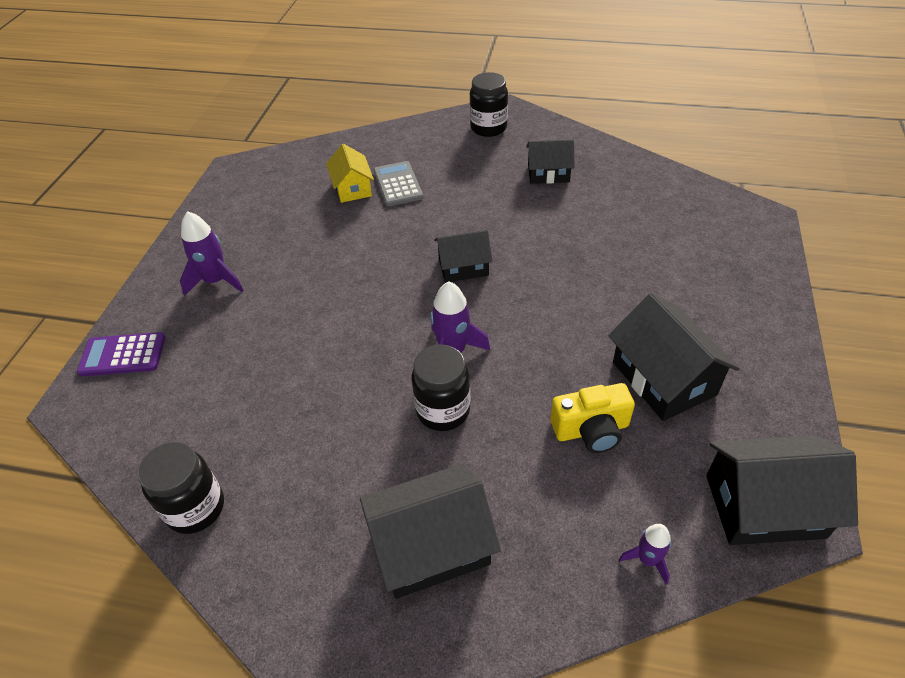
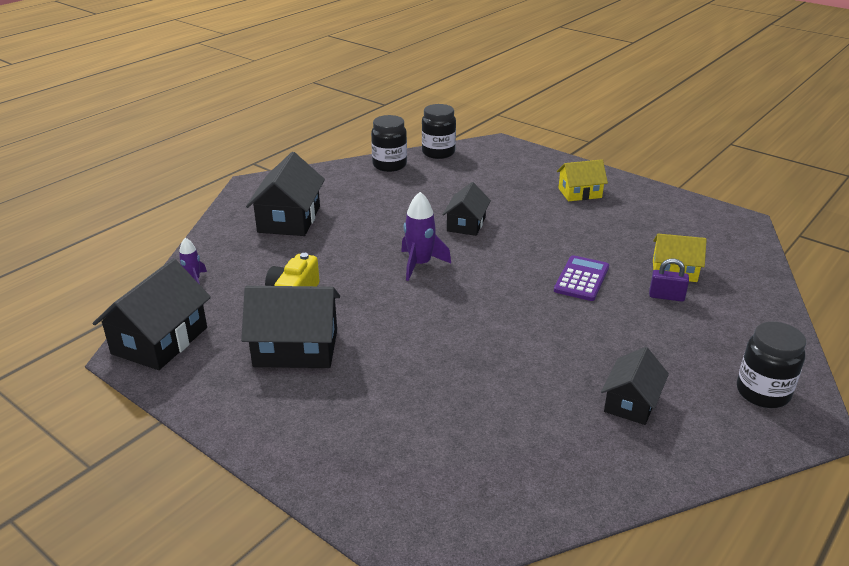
camera: 115 degrees right, 15 degrees down
(123, 355) = (528, 158): purple calculator -> purple calculator (581, 279)
(216, 281) = (580, 193): purple rocket -> yellow house
(398, 184) = (666, 296): grey calculator -> purple padlock
(443, 410) = (373, 247): black jar -> black jar (438, 153)
(463, 267) = (511, 296): black house -> black house (466, 224)

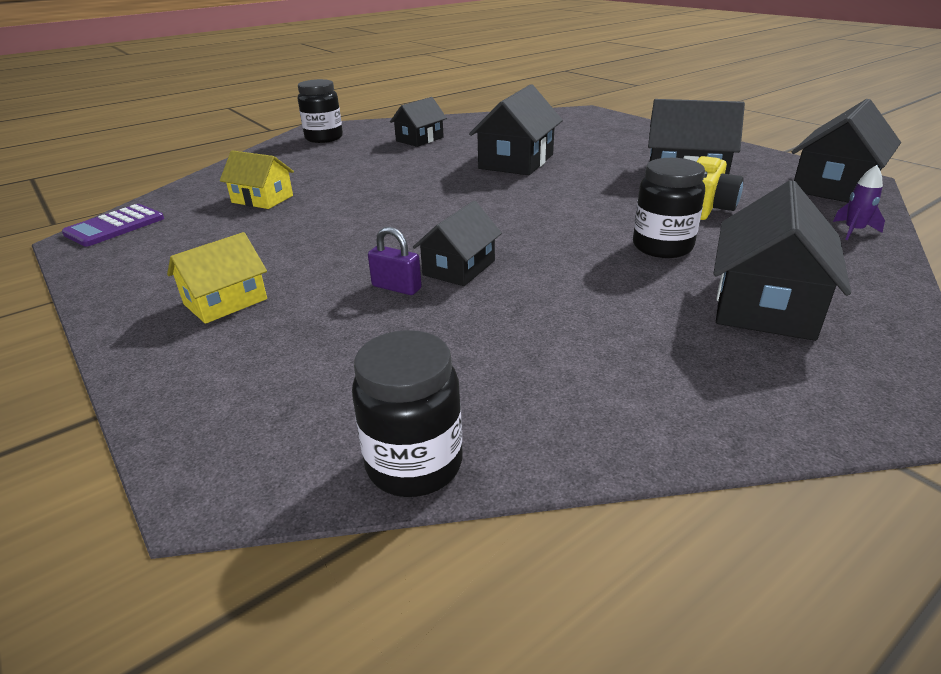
camera: 165 degrees left, 0 degrees up
(389, 165) = (563, 429): black jar -> black jar (662, 247)
(420, 264) = (548, 225): purple rocket -> none
(479, 356) = (516, 161): none -> black house
(580, 193) = (225, 301): yellow house -> yellow house turned 45 degrees counterclockwise
(581, 279) = (369, 200): purple calculator -> purple calculator (115, 226)
(666, 296) = (305, 182): purple padlock -> purple padlock (396, 287)

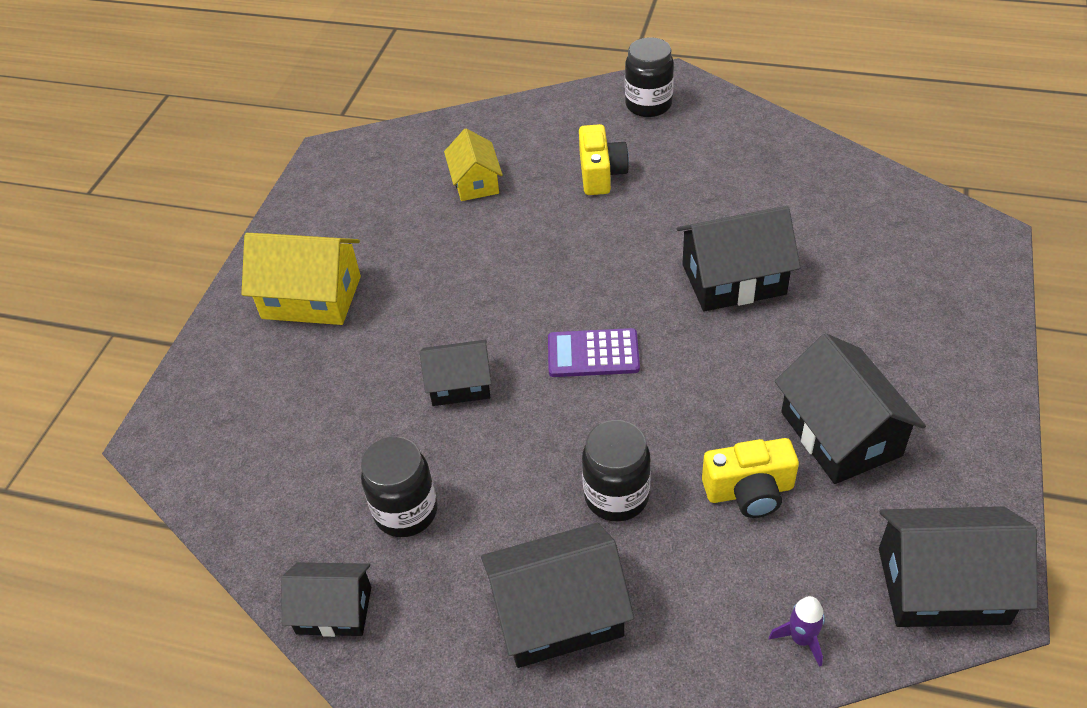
camera: 55 degrees right, 15 degrees up
(115, 226) = (360, 150): purple calculator -> purple calculator (593, 354)
(225, 301) = (311, 297): yellow house -> yellow house, size x1.60
(350, 164) = (601, 174): none -> yellow camera
(396, 287) = (400, 369): purple padlock -> none
(414, 464) = (219, 510): black jar -> black jar (406, 512)
(419, 139) = (720, 169): black house -> black house (334, 610)

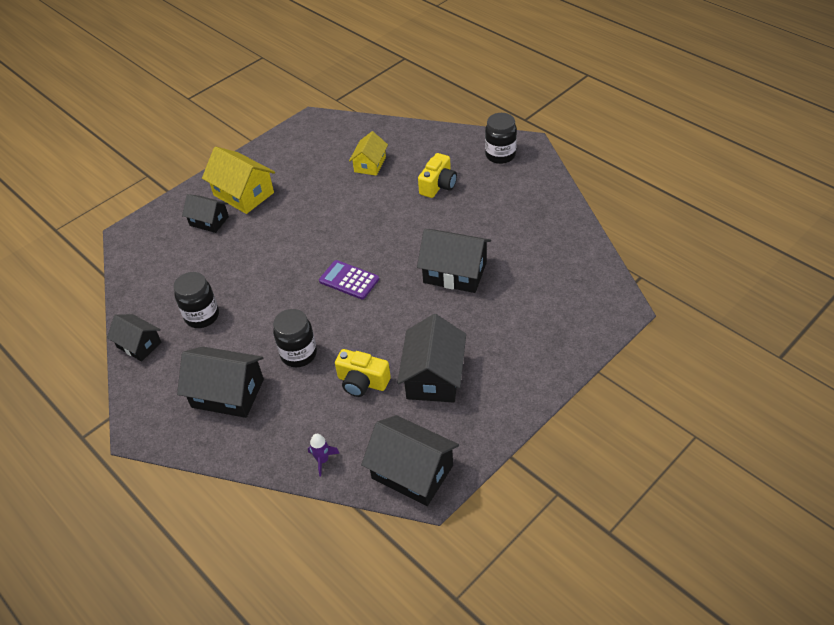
camera: 30 degrees right, 0 degrees up
(459, 384) = (274, 267): black house -> black house (209, 221)

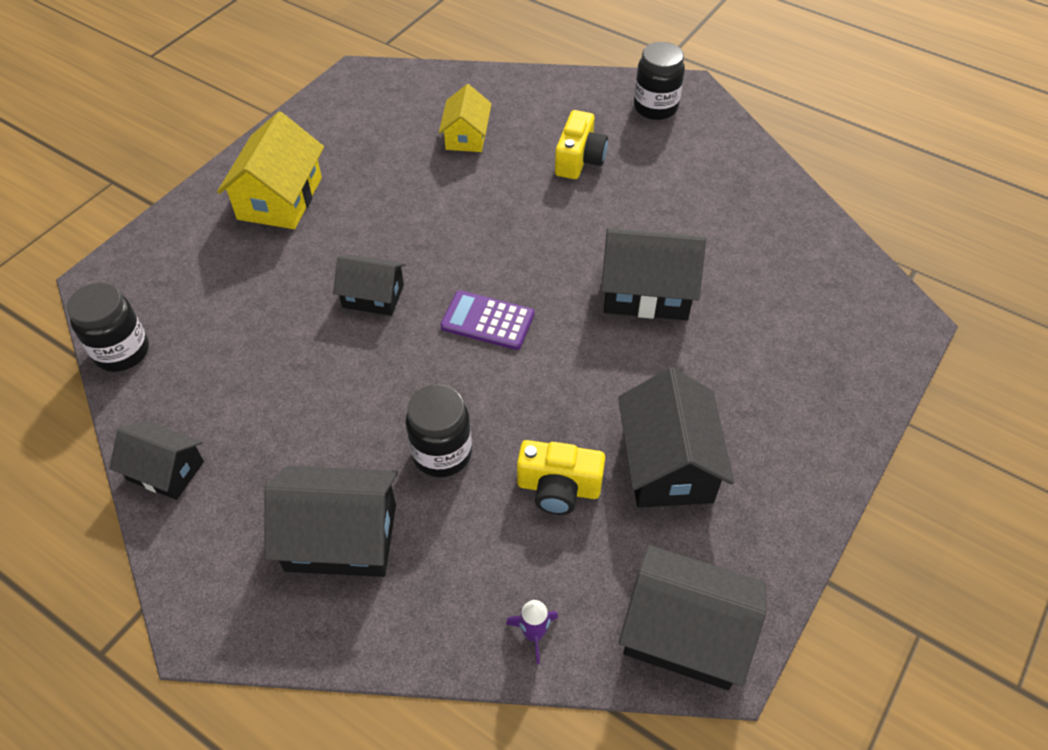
camera: 15 degrees left, 5 degrees up
(202, 316) = (263, 407): black jar -> black jar (122, 352)
(209, 221) = (234, 247): black house -> black house (373, 296)
(243, 194) = (280, 198): yellow house -> yellow house turned 75 degrees clockwise

